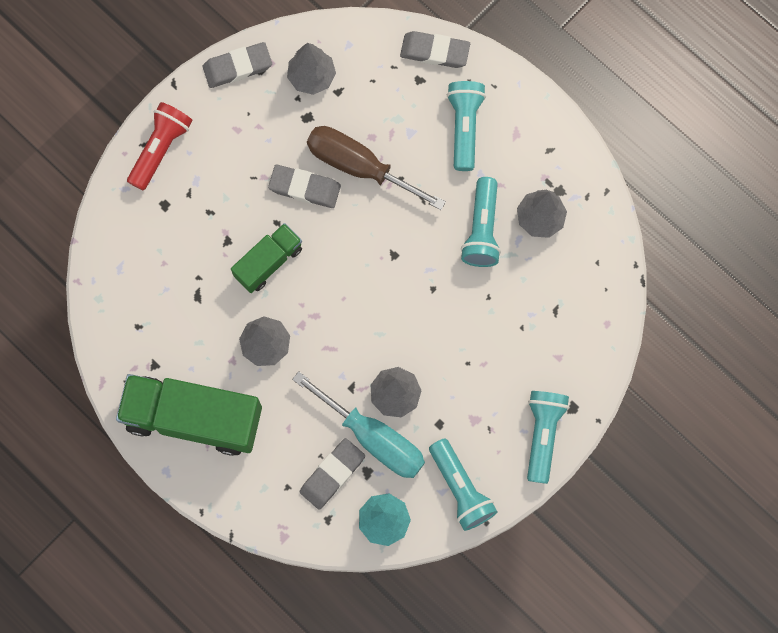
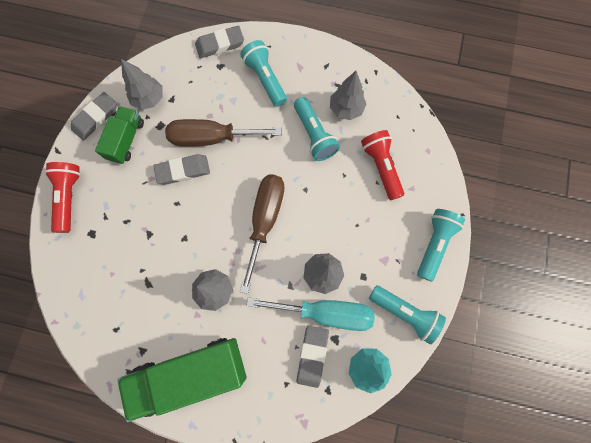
camera: 30 degrees left, 0 degrees up
(268, 262) = (185, 233): green truck -> green truck (126, 140)
(365, 299) = (265, 220): none -> brown screwdriver
(538, 312) = (381, 167): none -> red flashlight
(542, 434) = (434, 244): turquoise flashlight -> turquoise flashlight turned 45 degrees clockwise

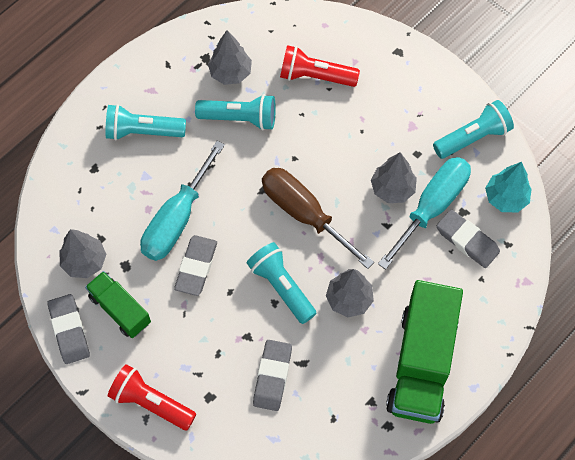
camera: 60 degrees left, 10 degrees down
(212, 138) = (177, 219): brown screwdriver -> turquoise screwdriver
(220, 44) = (67, 155): grey eraser -> grey eraser (272, 376)
(434, 244) = (422, 74): turquoise flashlight -> turquoise flashlight (281, 287)

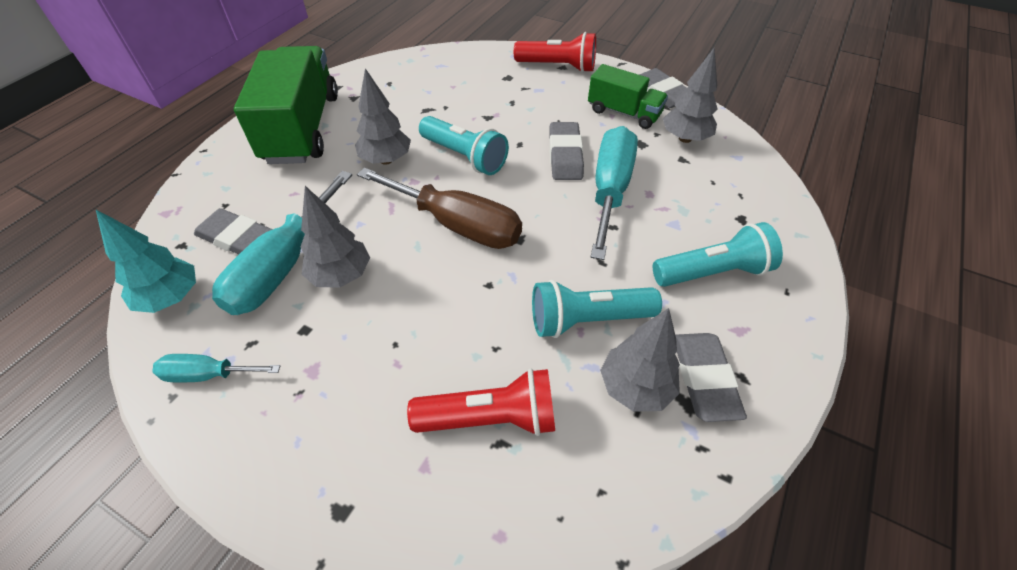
camera: 165 degrees right, 15 degrees down
(272, 376) = (453, 97): grey eraser -> grey eraser (704, 378)
(473, 137) = (208, 375): turquoise flashlight -> turquoise screwdriver

